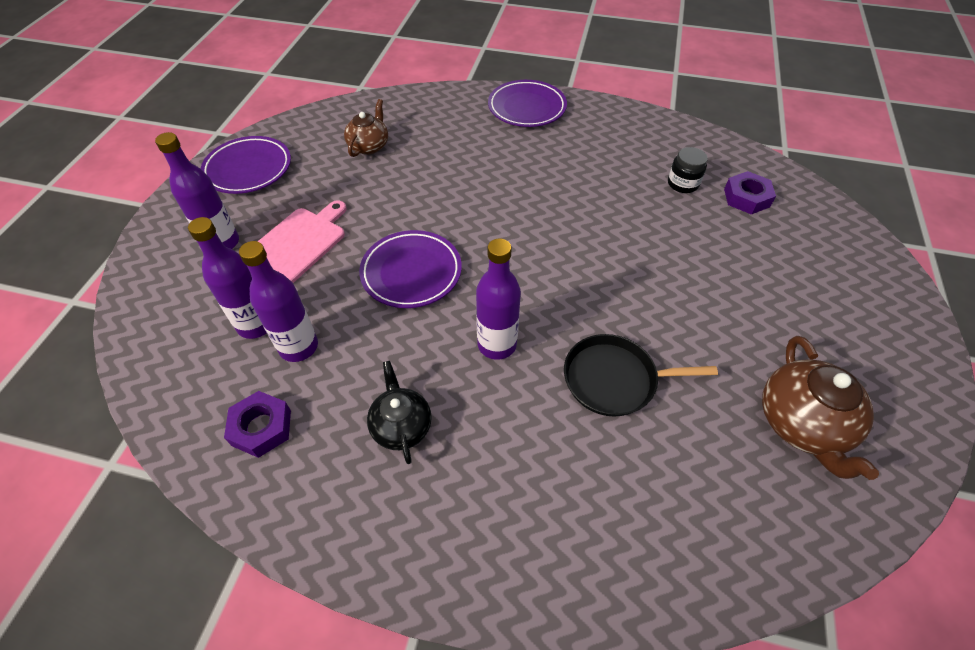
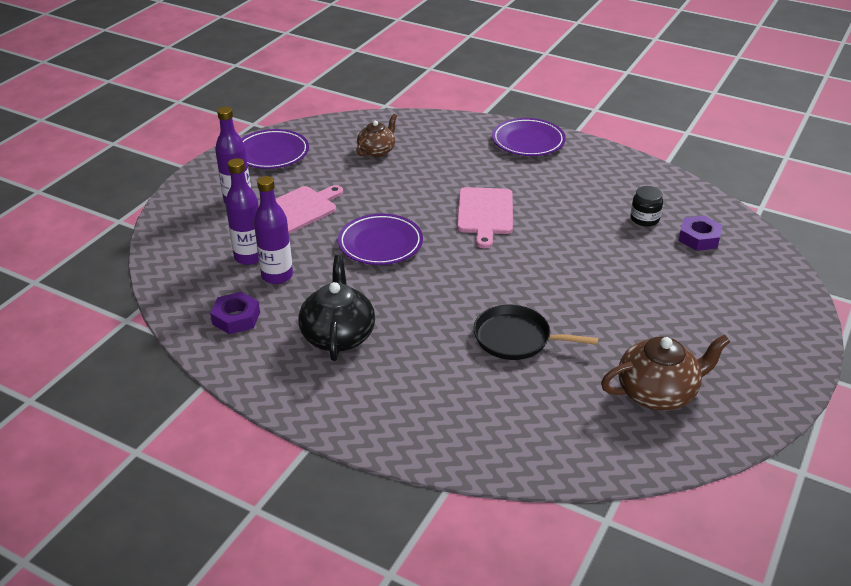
camera: 15 degrees right, 15 degrees down
(401, 426) = (338, 335): black teapot -> black teapot, size x1.54
(497, 344) = (431, 301): purple bottle -> none
(515, 208) = (485, 213): none -> pink cutting board
(802, 424) = (657, 393): brown teapot -> brown teapot turned 120 degrees counterclockwise

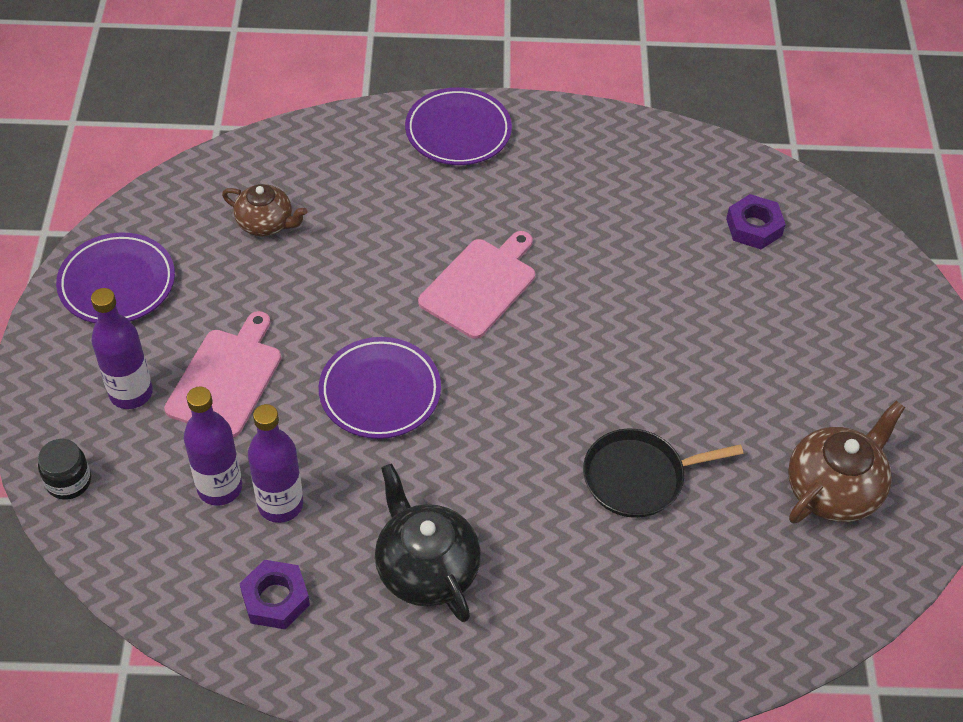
camera: 30 degrees left, 15 degrees up
(377, 151) = (266, 223): brown teapot -> brown teapot turned 105 degrees clockwise
(485, 213) = (480, 285): pink cutting board -> pink cutting board turned 120 degrees counterclockwise
(644, 219) = (676, 219): black jar -> black jar (68, 481)

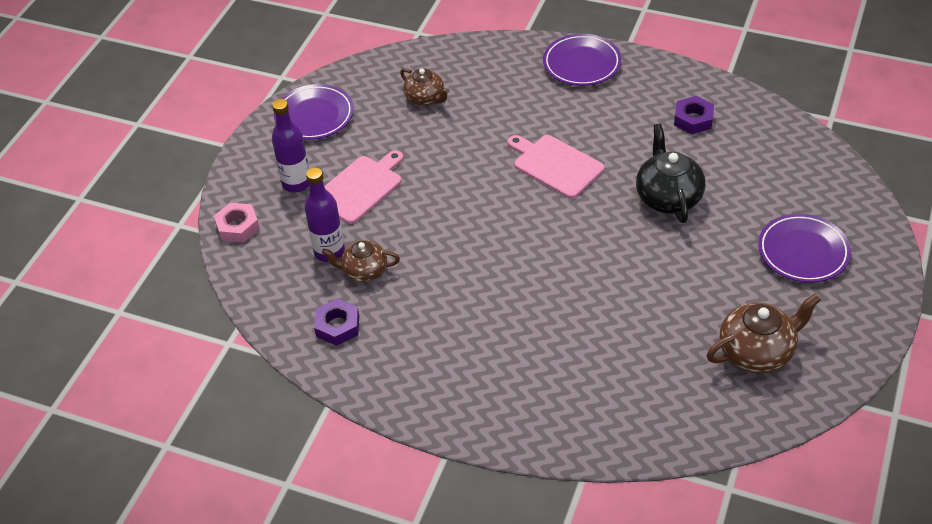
camera: 25 degrees right, 5 degrees down
(68, 481) = (237, 227): black jar -> pink nut
(280, 504) = (364, 271): purple bottle -> brown teapot
(380, 392) = (458, 217): purple plate -> purple plate (803, 252)
(426, 568) = (443, 332): black teapot -> black teapot (668, 197)
(480, 285) = (555, 165): pink cutting board -> pink cutting board turned 105 degrees counterclockwise
(638, 477) = (615, 311): black pan -> none
(754, 227) = (774, 166): purple nut -> purple nut (693, 119)

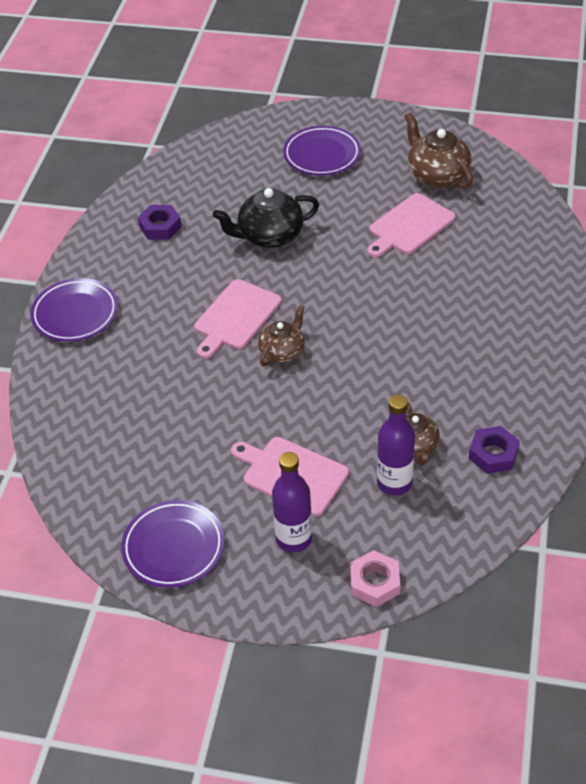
camera: 100 degrees left, 0 degrees up
(425, 98) = (135, 441): brown teapot -> brown teapot (282, 351)
(668, 312) = (409, 226): none -> pink cutting board

